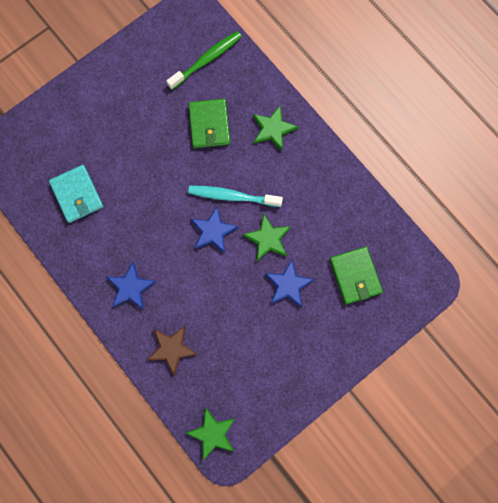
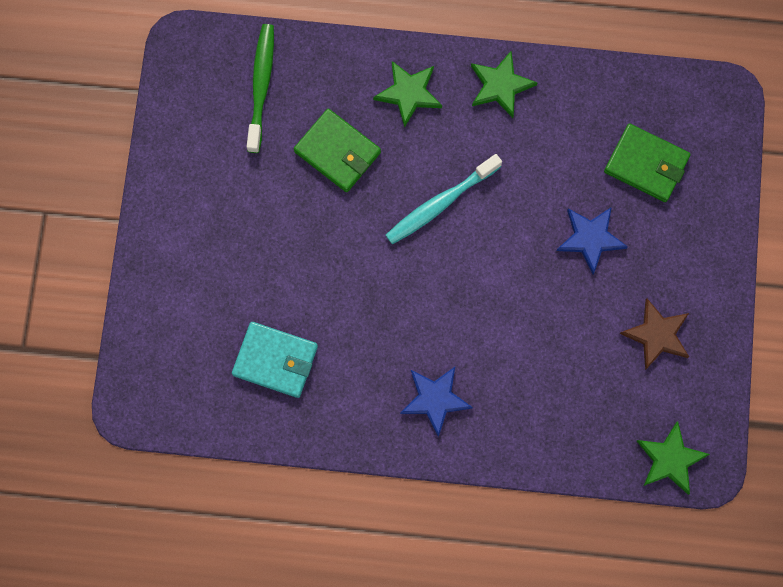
camera: 45 degrees left, 0 degrees up
(171, 349) = (542, 418): brown star -> brown star (656, 335)
(213, 231) = (458, 258): blue star -> none
(268, 239) = (521, 212): green star -> green star (500, 85)

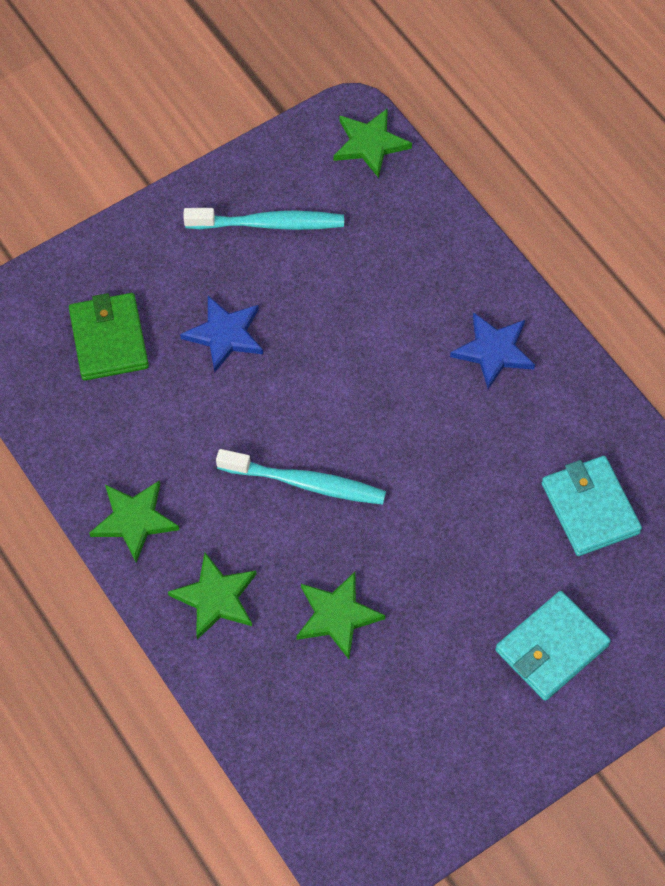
camera: 130 degrees left, 15 degrees down
(210, 257) = (552, 648): none -> turquoise wallet
(261, 86) = (333, 747): green toothbrush -> none
(337, 152) = (337, 616): green wallet -> green star
(656, 335) = (268, 224): brown star -> turquoise toothbrush

